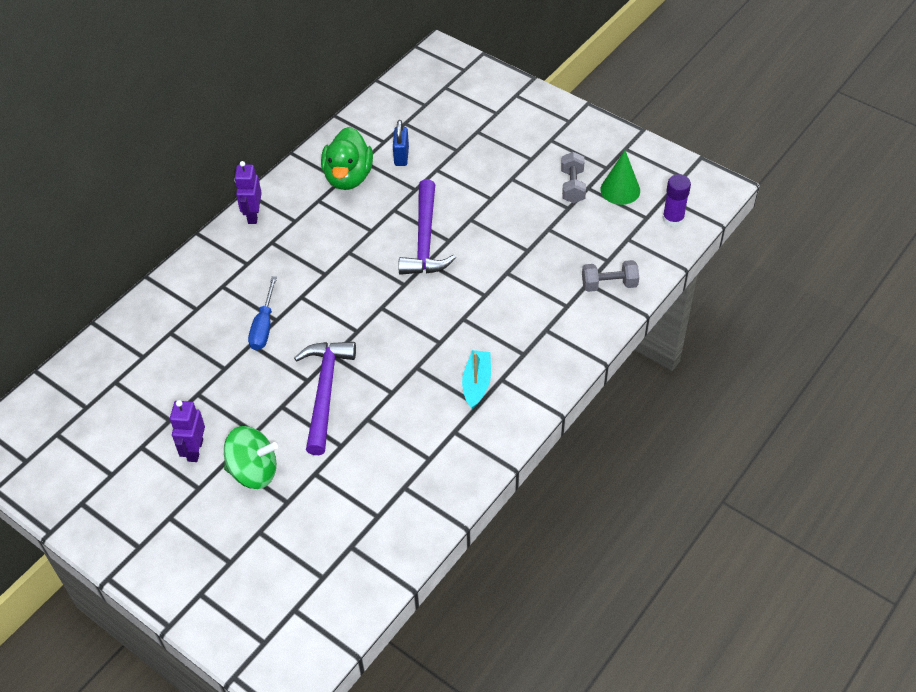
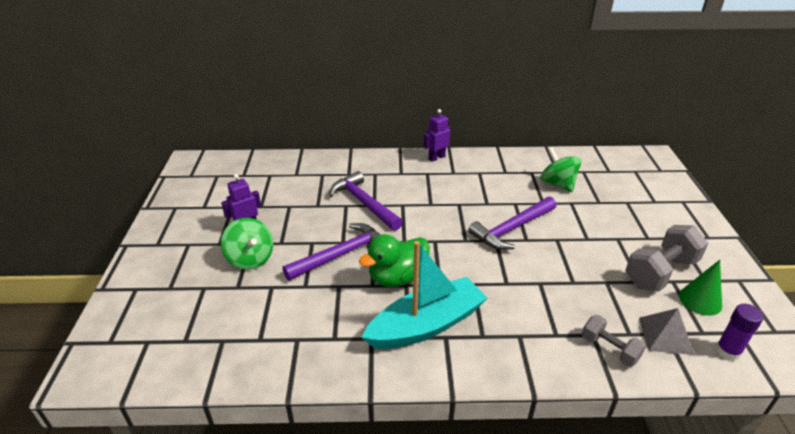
camera: 50 degrees right, 15 degrees down
(264, 326) = (364, 203): blue screwdriver -> purple hammer
(348, 177) = (511, 174): green duck -> green duck (397, 278)
(401, 156) = (557, 184): blue padlock -> green spinning top
(477, 383) = (426, 325): turquoise boat -> turquoise boat, size x2.02
(572, 186) = (660, 272): grey dumbbell -> grey dumbbell, size x1.72
(629, 241) = (665, 335): none -> grey pyramid

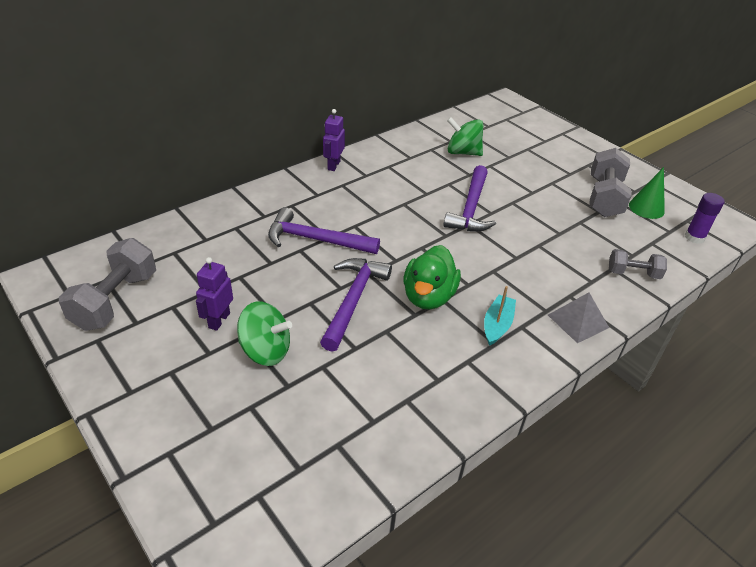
camera: 40 degrees left, 5 degrees up
(208, 189) = (115, 300): none -> grey dumbbell
(426, 325) = (497, 325): turquoise boat -> turquoise boat, size x0.49
(665, 335) = (653, 245): grey pyramid -> grey pyramid (578, 321)

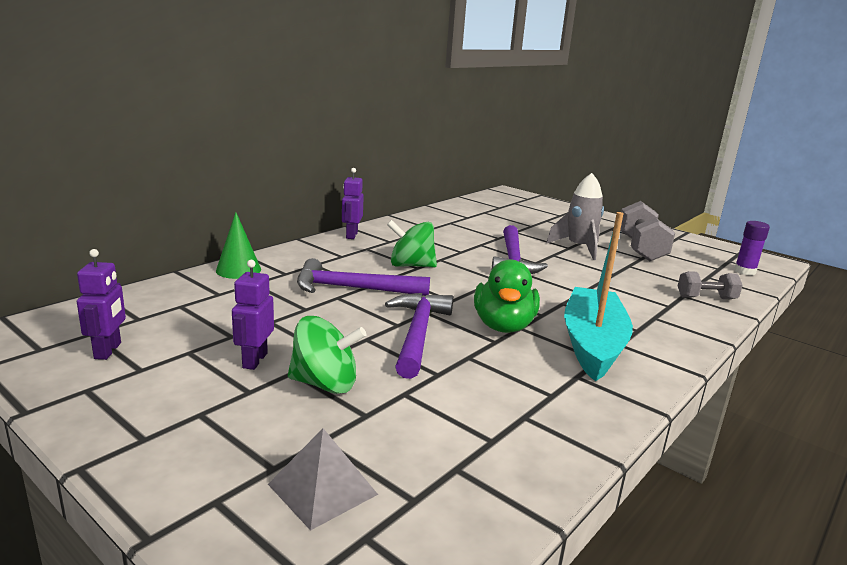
camera: 10 degrees left, 20 degrees down
(115, 300) = (108, 351): grey dumbbell -> purple robot
(463, 152) = (484, 224): green spinning top -> green spinning top (411, 265)
(497, 325) = (592, 344): turquoise boat -> turquoise boat, size x2.02
(542, 193) = (579, 248): none -> grey rocket
(578, 321) = (676, 336): grey pyramid -> grey pyramid (322, 489)
(646, 208) = (685, 254): green cone -> green cone (238, 270)

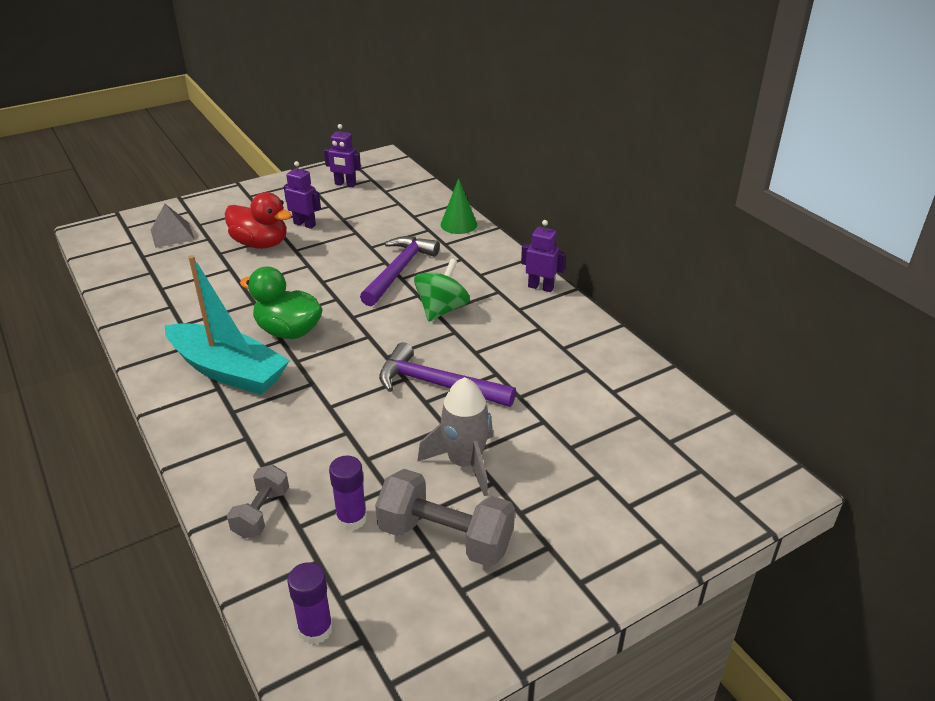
camera: 110 degrees right, 15 degrees up
(325, 384) = (261, 244): green spinning top -> red duck
(418, 334) = (301, 287): purple hammer -> none
(666, 272) = (351, 519): none -> purple glue stick

